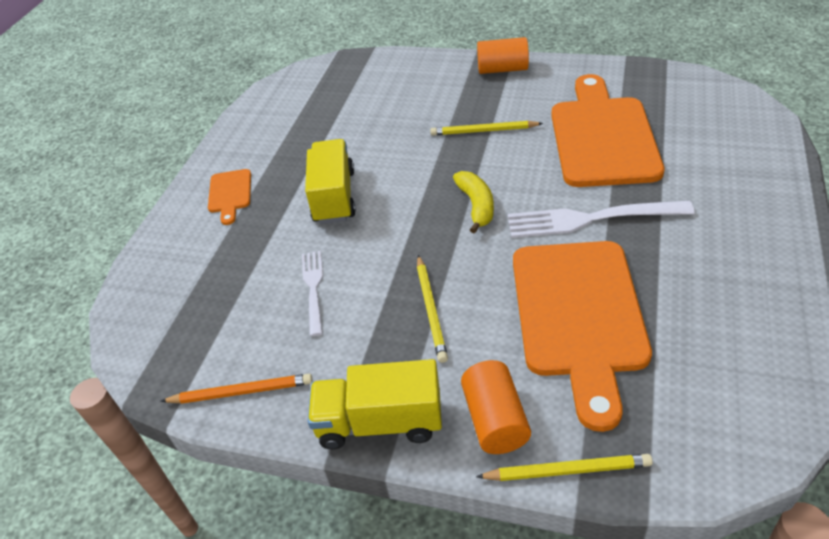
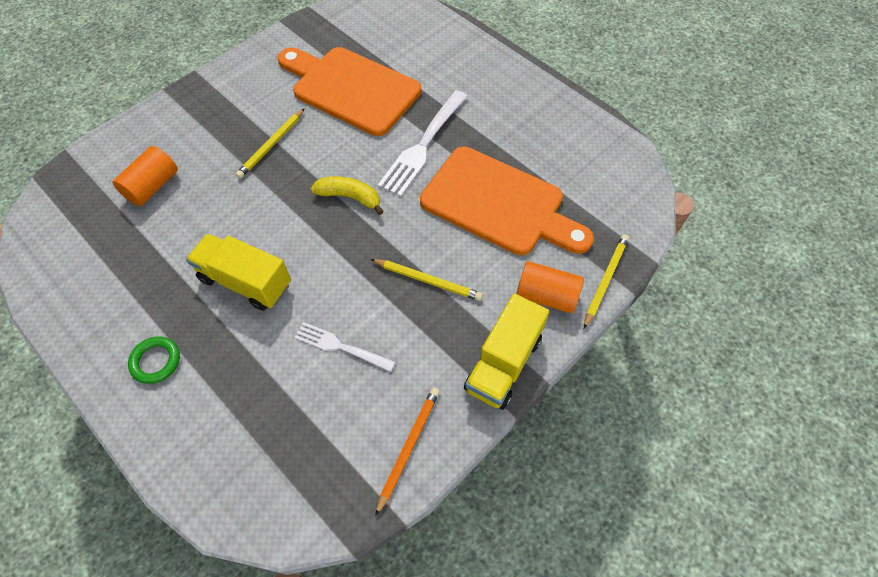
camera: 65 degrees left, 15 degrees up
(230, 194) = (156, 361): orange cutting board -> green ring
(502, 69) = (209, 90): orange cylinder -> orange cylinder (152, 186)

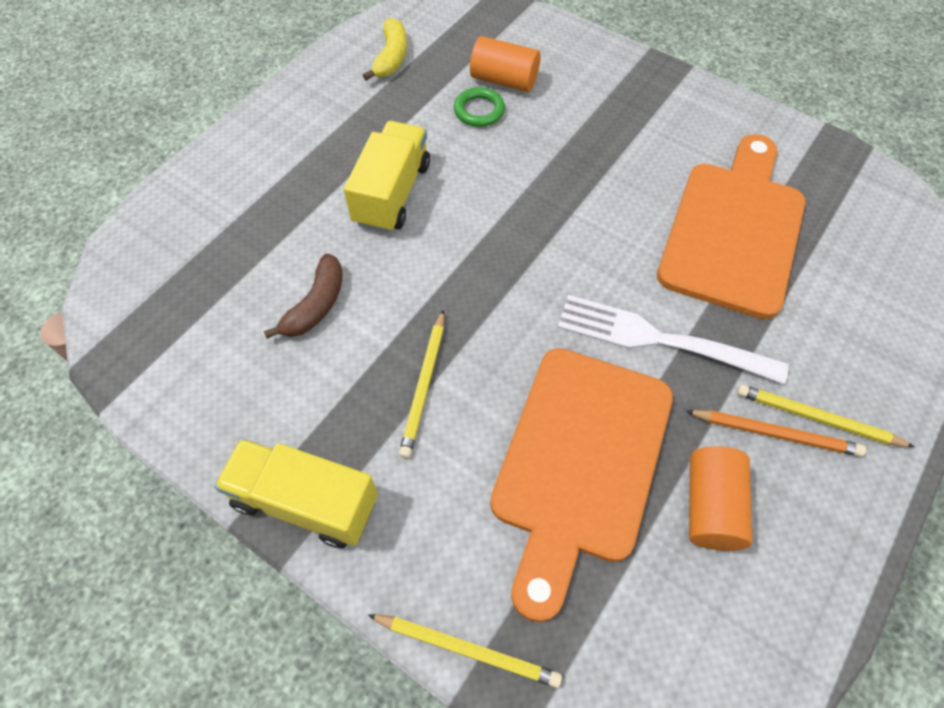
camera: 80 degrees right, 0 degrees up
(156, 361) = (286, 146): green ring -> green ring (479, 110)
(272, 145) = (599, 168): yellow pencil -> yellow pencil (817, 419)
(340, 347) = (316, 305): white fork -> brown banana
(350, 197) = (540, 269): yellow banana -> yellow banana (391, 58)
(408, 447) = (187, 402): orange pencil -> orange pencil (775, 433)
(546, 296) = (423, 553): orange cylinder -> orange cylinder (711, 506)

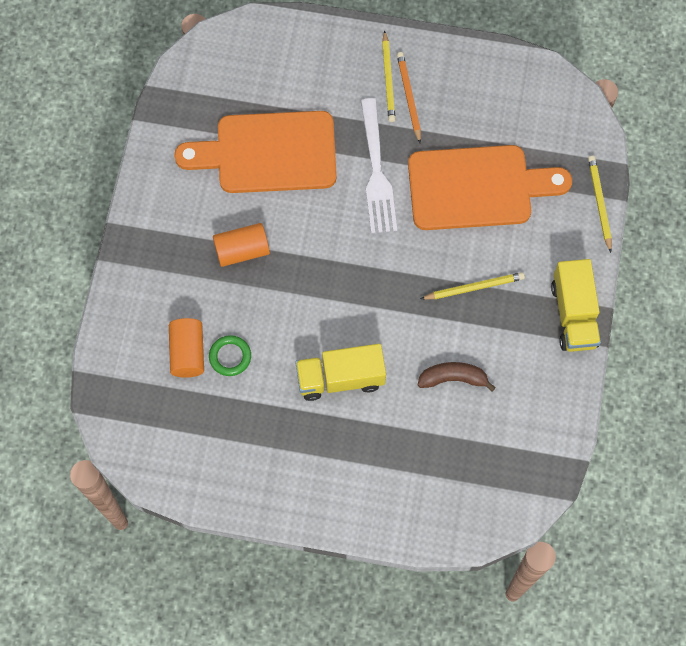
camera: 115 degrees left, 10 degrees up
(391, 58) = (200, 451): yellow banana -> none
(711, 506) = (468, 117): orange cylinder -> orange cylinder (242, 250)

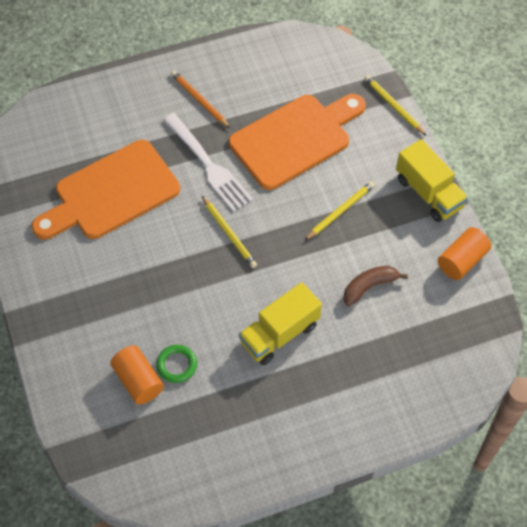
camera: 30 degrees left, 10 degrees down
(242, 250) = (135, 277): orange cylinder -> orange cylinder (461, 261)
(388, 79) = (175, 95): yellow pencil -> yellow pencil (229, 233)

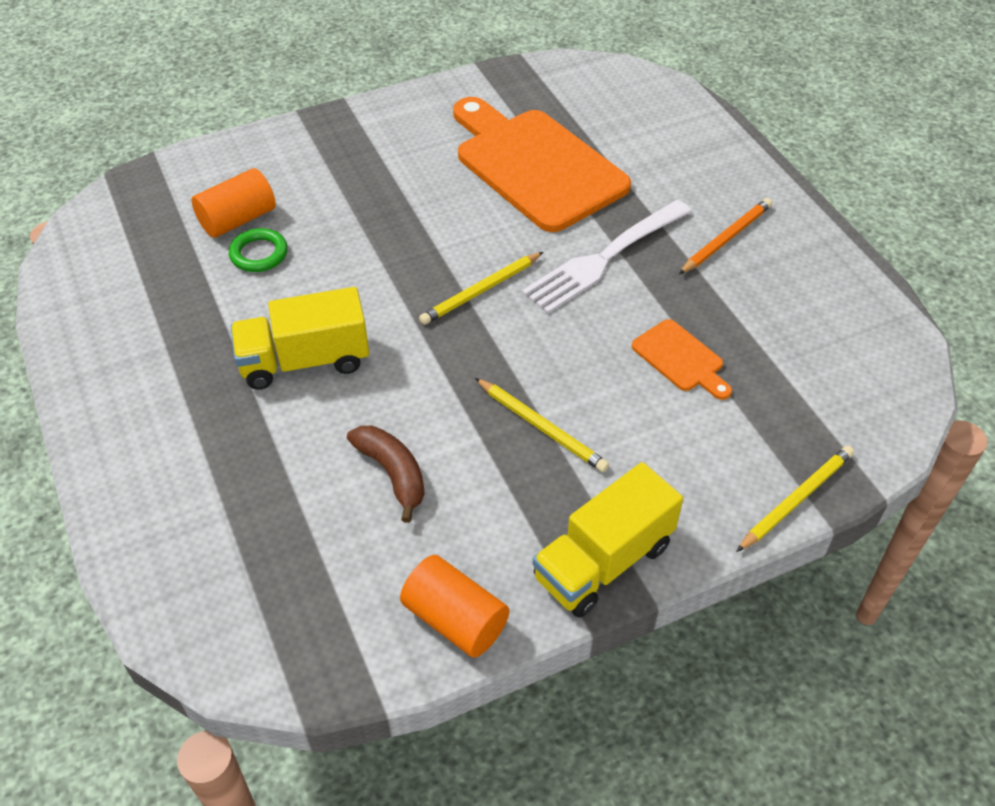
camera: 85 degrees right, 10 degrees down
(279, 334) = (305, 361): yellow truck -> yellow truck turned 60 degrees counterclockwise
(295, 139) = (681, 359): orange cutting board -> orange cutting board, size x0.44

